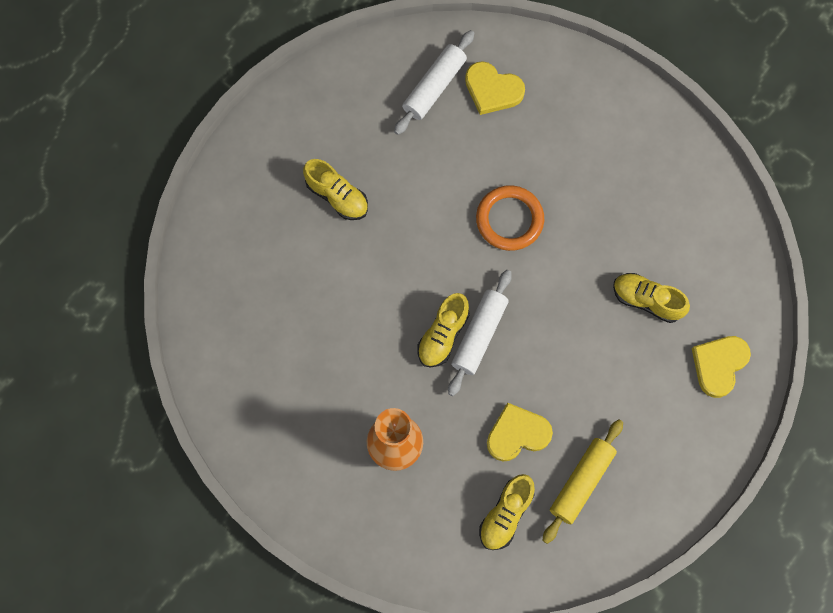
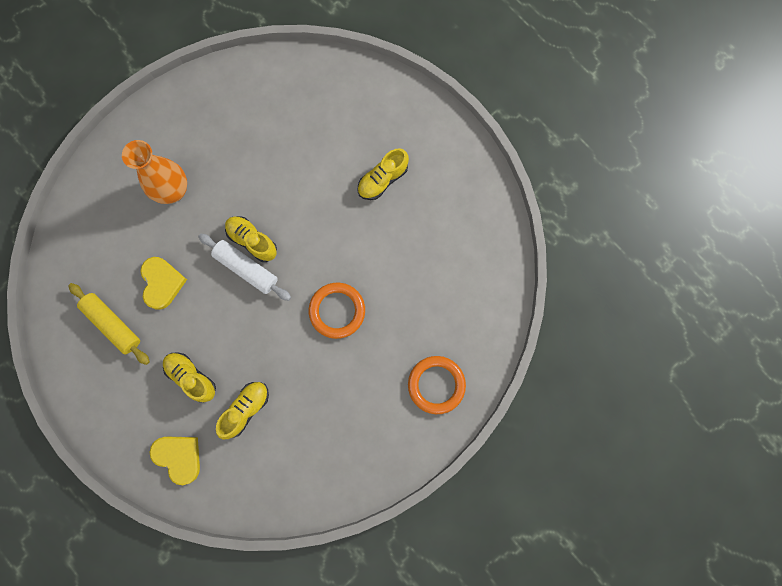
camera: 100 degrees right, 5 degrees up
(434, 87) = (464, 271): white rolling pin -> none
(492, 90) = (454, 319): yellow heart -> none
(506, 515) = (103, 262): yellow shoe -> yellow shoe (191, 377)
(572, 97) = (436, 385): none -> orange ring

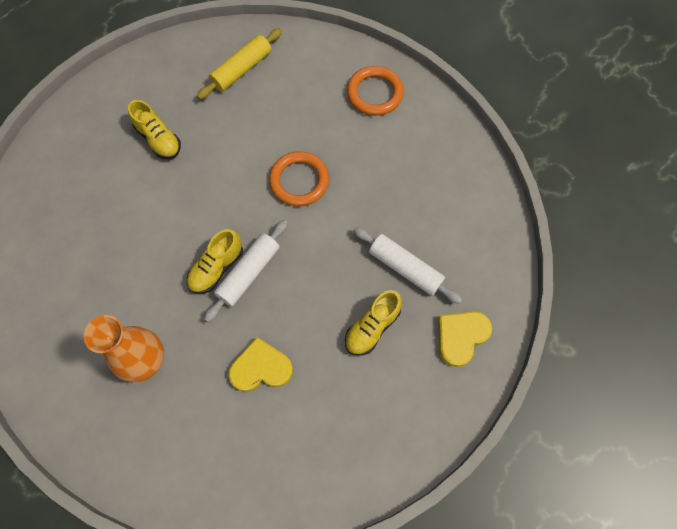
camera: 90 degrees left, 10 degrees down
(112, 325) = (310, 425): yellow rolling pin -> yellow rolling pin (242, 69)
(246, 409) = (405, 268): yellow shoe -> white rolling pin

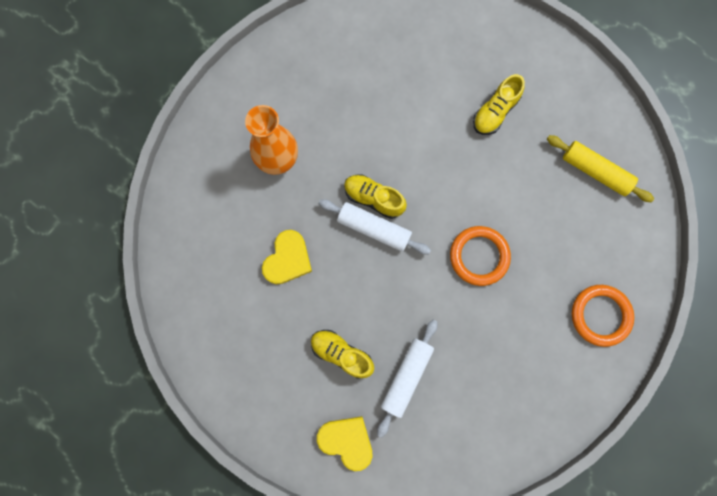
camera: 80 degrees right, 10 degrees up
(261, 368) = (287, 259): yellow heart -> yellow heart turned 45 degrees clockwise

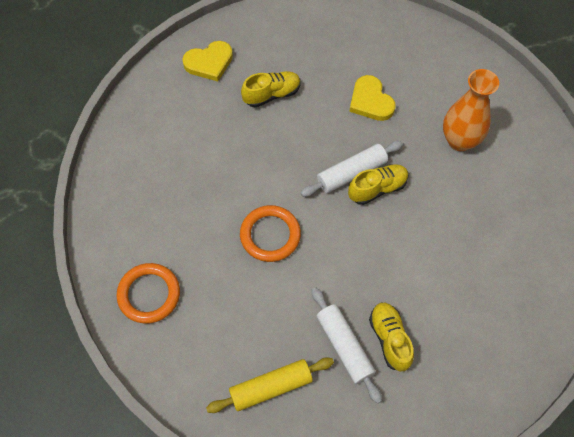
camera: 125 degrees right, 15 degrees down
(406, 377) = (220, 125): white rolling pin -> white rolling pin (344, 346)

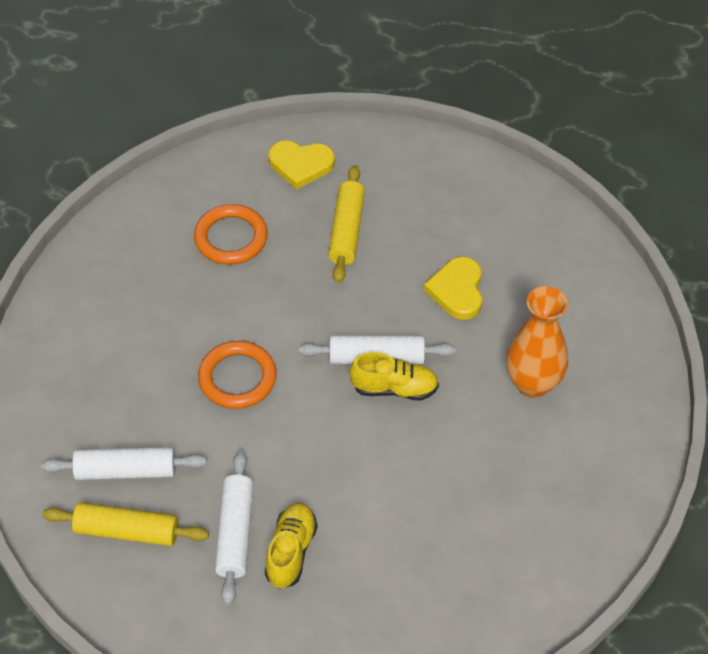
camera: 30 degrees right, 10 degrees down
(149, 294) = (67, 374): orange ring -> orange ring (231, 238)
(239, 343) = (126, 470): none -> white rolling pin
(272, 94) = (347, 231): yellow shoe -> yellow rolling pin

